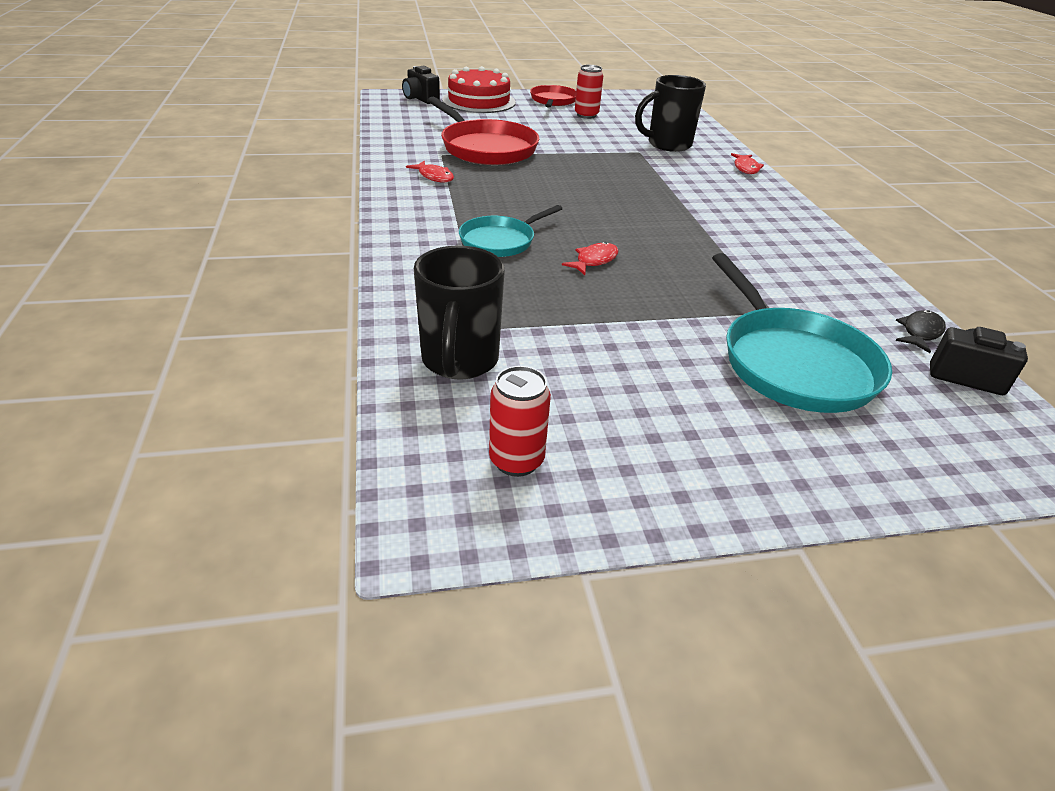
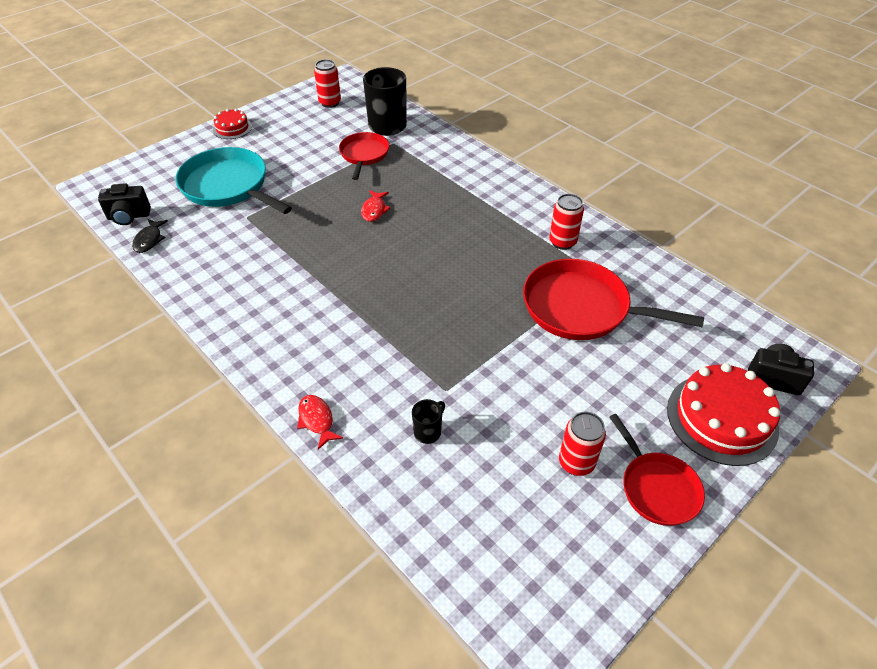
camera: 150 degrees right, 10 degrees up
(434, 177) = (562, 242): red fish -> red can
(500, 241) = (444, 200): turquoise pan -> none
(545, 328) = (364, 155): none -> red pan
(667, 144) = (428, 432): black mug -> black mug, size x0.47
(766, 486) = (232, 128): none -> red cake

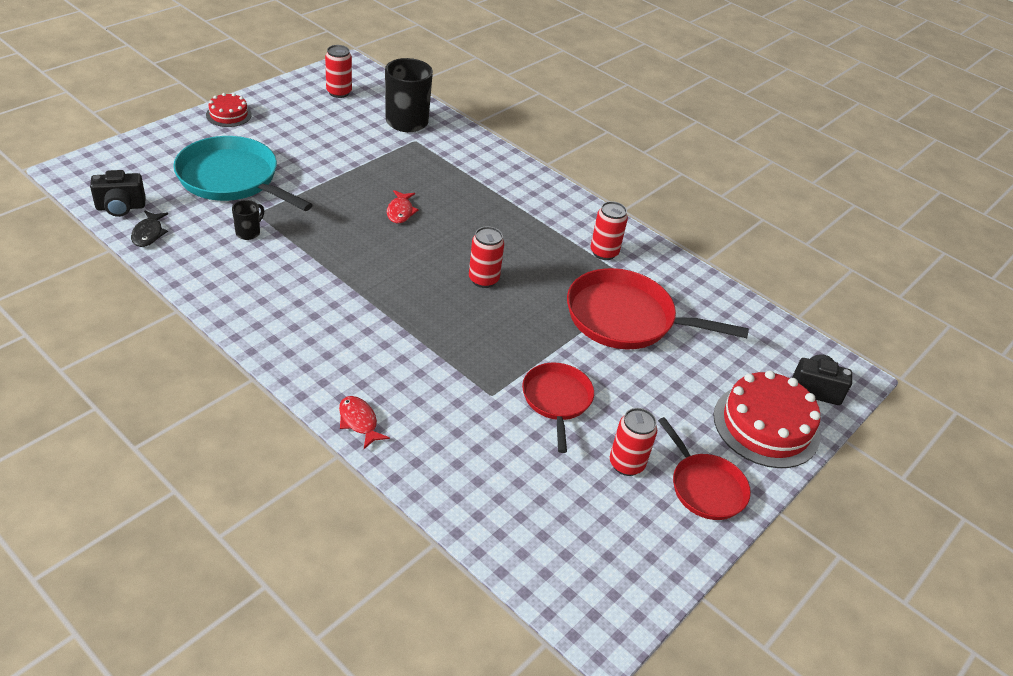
camera: 10 degrees left, 5 degrees down
(364, 155) = (383, 152): red pan -> red pan (557, 400)
(428, 432) = (476, 434): black mug -> black mug (248, 232)
(446, 273) = (483, 279): none -> red can

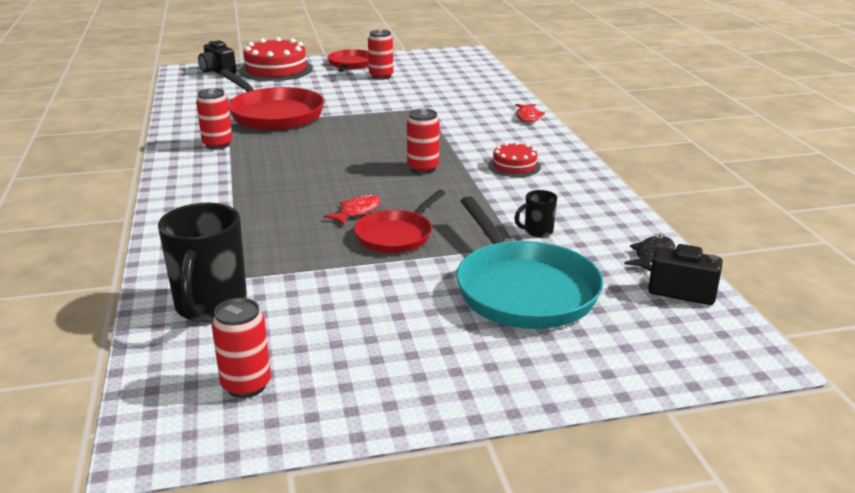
camera: 140 degrees left, 15 degrees down
(228, 115) = (468, 392): red cake -> red cake (514, 166)
(483, 279) = (348, 153): red can -> red can (423, 168)
(557, 400) = (385, 99): red pan -> red pan (396, 235)

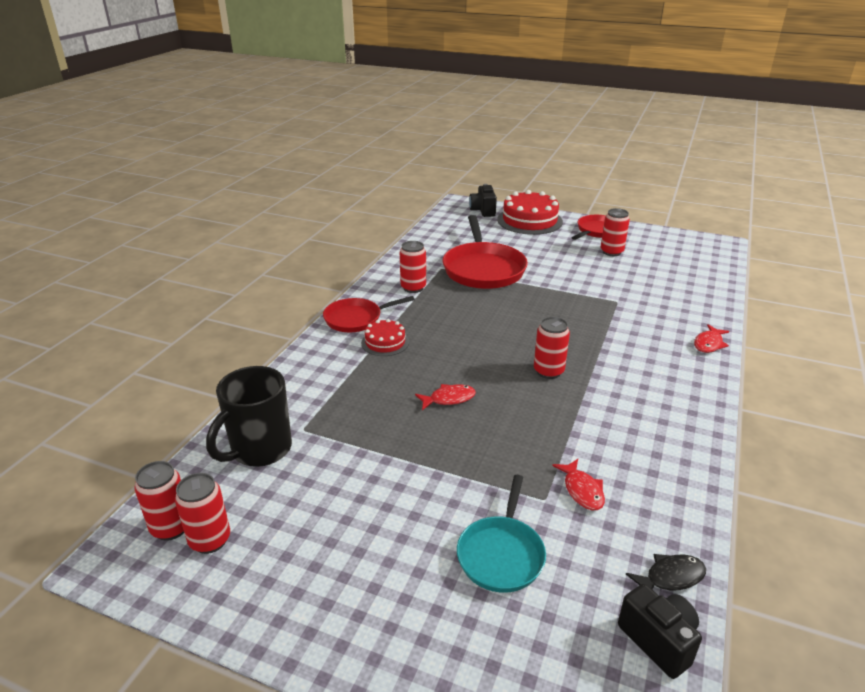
camera: 35 degrees right, 5 degrees up
(189, 394) = (171, 527): none -> red can
(396, 235) = (455, 439): red pan -> red pan (356, 319)
(514, 166) = (636, 400): red cake -> red cake (385, 342)
(523, 289) = (501, 554): turquoise pan -> turquoise pan, size x0.60
(537, 231) = (582, 490): black mug -> red fish

